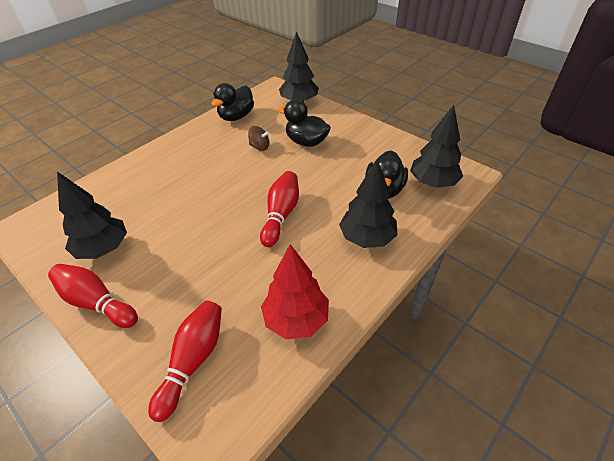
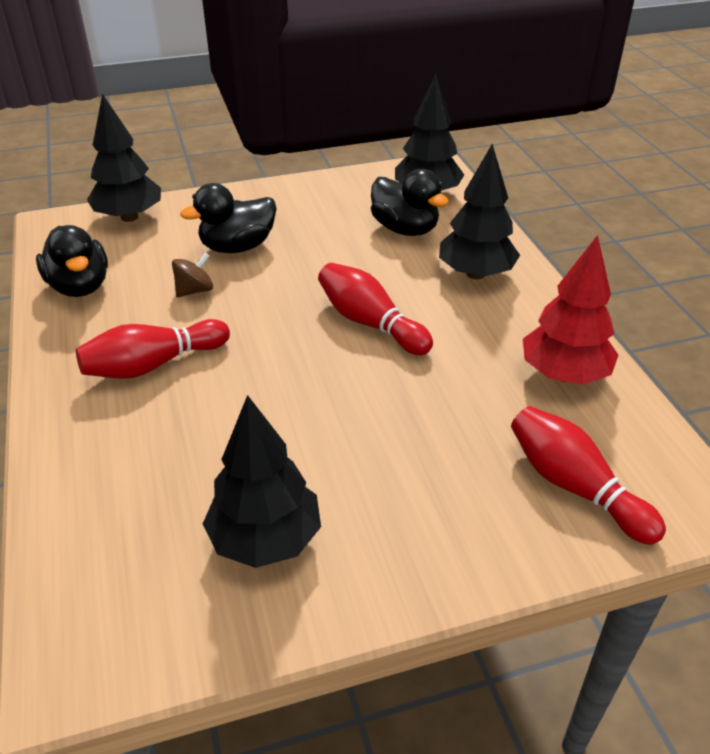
camera: 60 degrees left, 5 degrees down
(96, 302) = (391, 574): red bowling pin -> red bowling pin (153, 365)

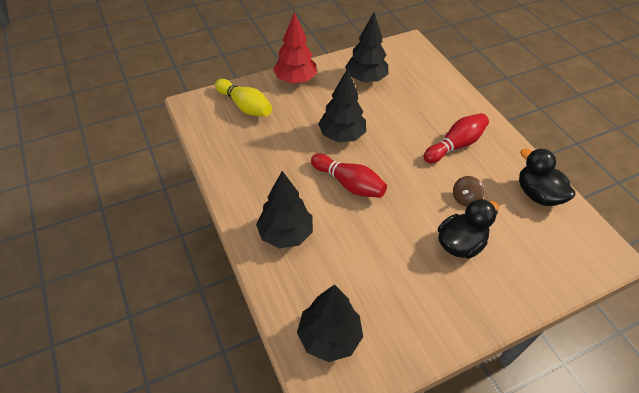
camera: 170 degrees right, 10 degrees up
(129, 217) = (561, 270): black tree -> black tree (341, 136)
(405, 229) = (341, 280): black duck -> none
(564, 374) = (239, 160): red tree -> red tree (295, 80)
(574, 486) = (245, 106): red bowling pin -> yellow bowling pin

